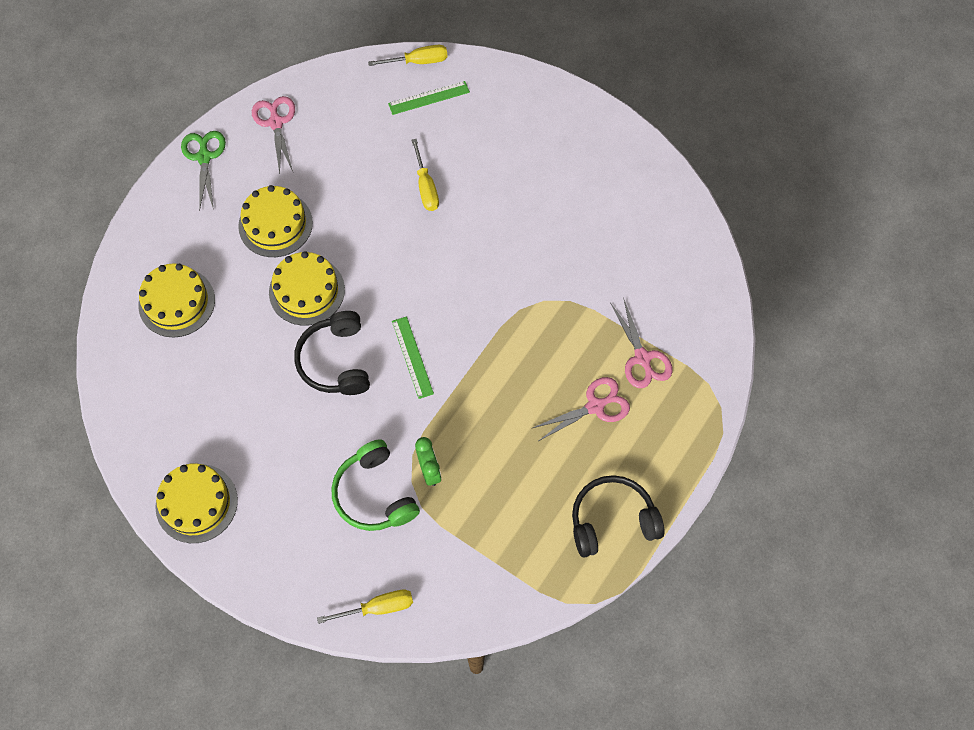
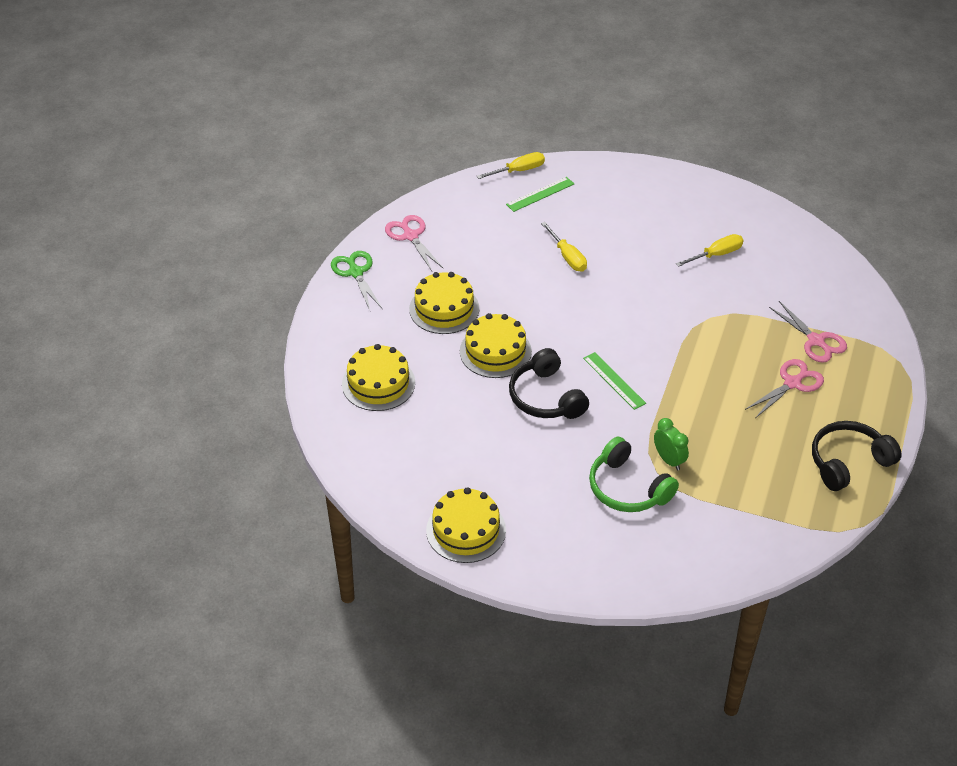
camera: 15 degrees left, 20 degrees down
(378, 607) = (672, 572): yellow screwdriver -> yellow screwdriver (716, 254)

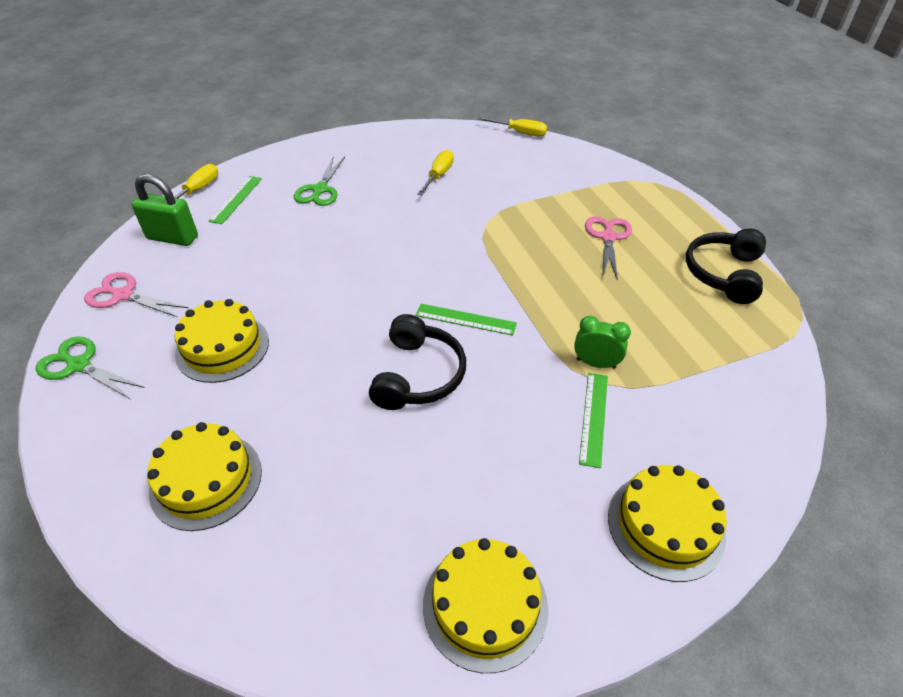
camera: 40 degrees left, 0 degrees up
(472, 205) = (172, 238): none -> green padlock
(495, 351) = (319, 359): yellow cake -> yellow cake (665, 525)
(546, 397) = (418, 375): black headphones -> black headphones turned 105 degrees counterclockwise
(567, 257) = (312, 236): yellow screwdriver -> yellow screwdriver (520, 133)
(609, 218) = (320, 190): none -> green scissors
(628, 488) = (594, 418): green headphones -> green ruler
(816, 341) = (584, 198): pink scissors -> none

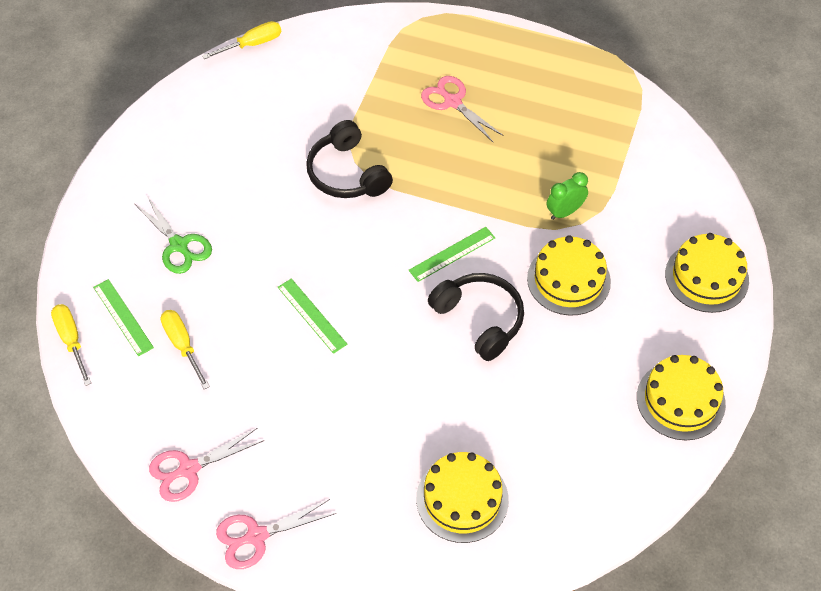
camera: 50 degrees left, 10 degrees up
(79, 365) = (256, 536): green scissors -> pink scissors
(172, 238) = (135, 396): green padlock -> none
(222, 347) = (331, 426): yellow cake -> yellow cake (568, 280)
(438, 175) = (253, 147): yellow screwdriver -> yellow screwdriver (182, 345)
(594, 418) = (606, 249): green ruler -> green ruler (312, 315)
(724, 274) = (556, 71): black headphones -> black headphones (347, 173)

